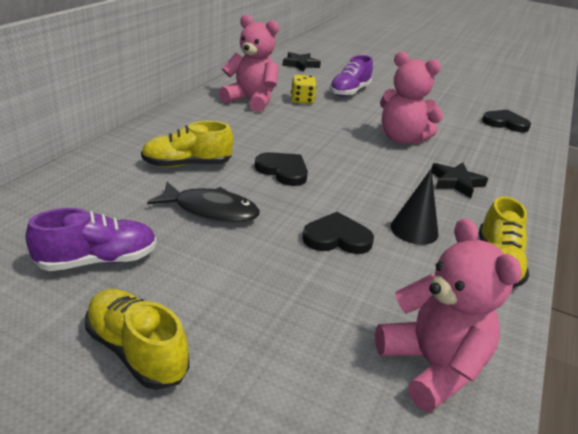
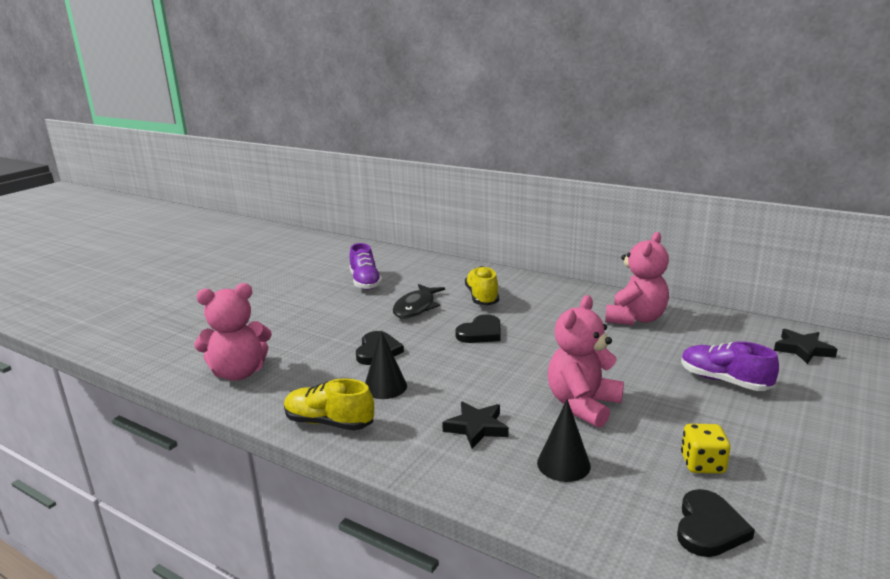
camera: 100 degrees right, 10 degrees down
(137, 351) = (292, 296): yellow shoe -> none
(302, 100) = (660, 346): yellow dice -> yellow dice (702, 464)
(478, 154) = (563, 464): none -> black cone

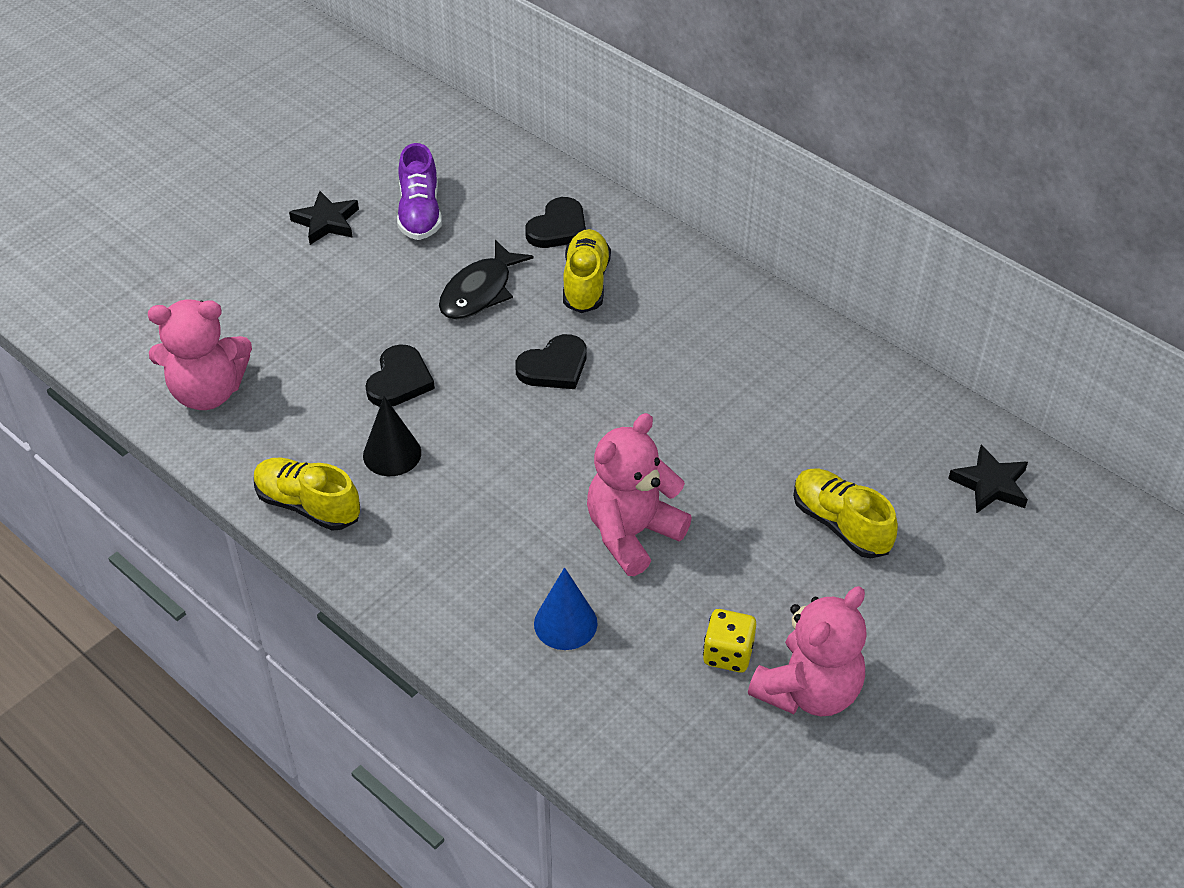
camera: 10 degrees right, 25 degrees up
(476, 428) = (484, 547): black star -> black star (326, 222)
(563, 464) = (565, 623): black cone -> blue cone
(635, 319) = (791, 375): pink teddy bear -> pink teddy bear (808, 691)
(709, 527) = (683, 739): black heart -> black heart (558, 228)
(724, 381) = (840, 524): purple shoe -> yellow shoe

